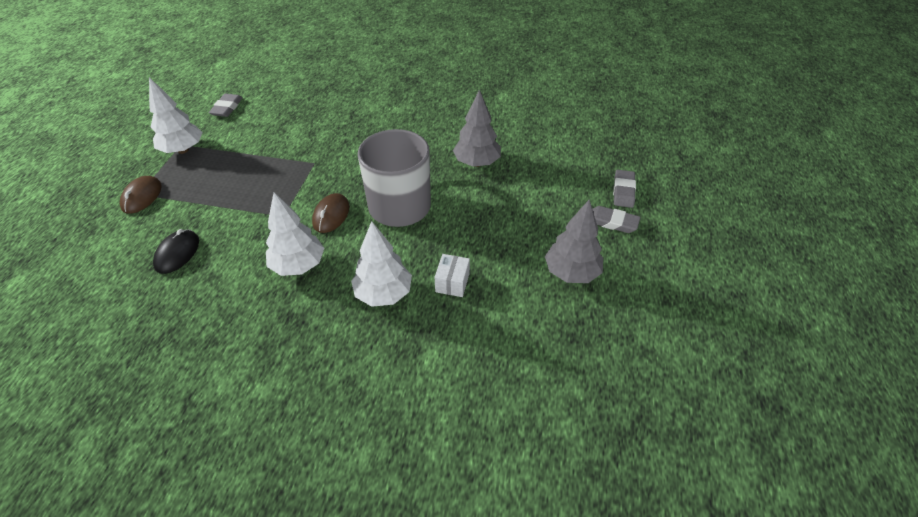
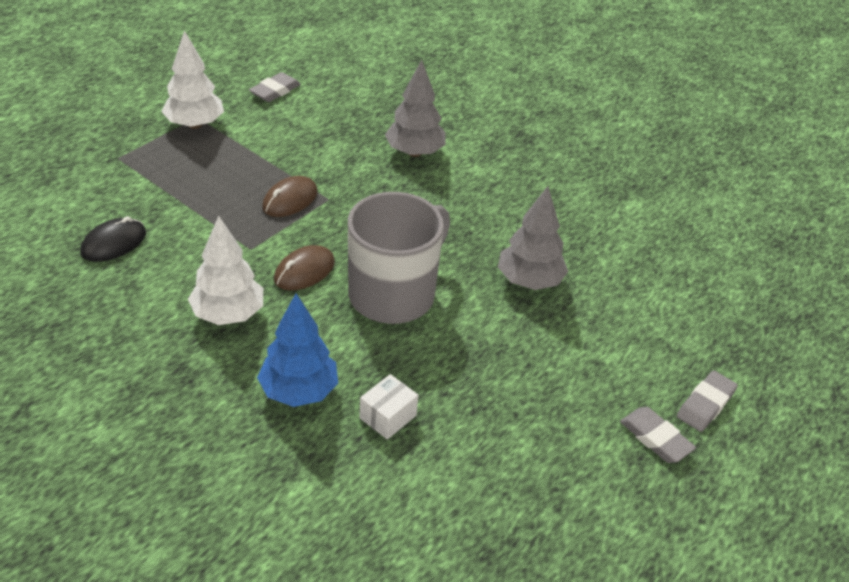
camera: 25 degrees right, 5 degrees down
(142, 196) = (119, 163): brown mouse -> brown mouse (290, 200)
(383, 294) = (299, 391): white tree -> blue tree
(571, 273) = (547, 476): grey tree -> grey tree (414, 152)

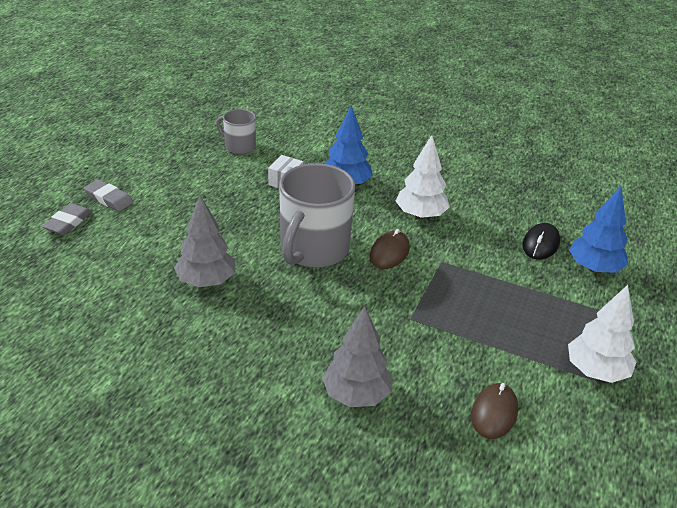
camera: 165 degrees right, 5 degrees down
(85, 204) = (594, 268): none -> blue tree
(275, 91) = (562, 447): grey eraser -> none
(290, 200) = (442, 309): brown mouse -> brown mouse (494, 413)
(440, 520) = (239, 146): none -> grey mug

